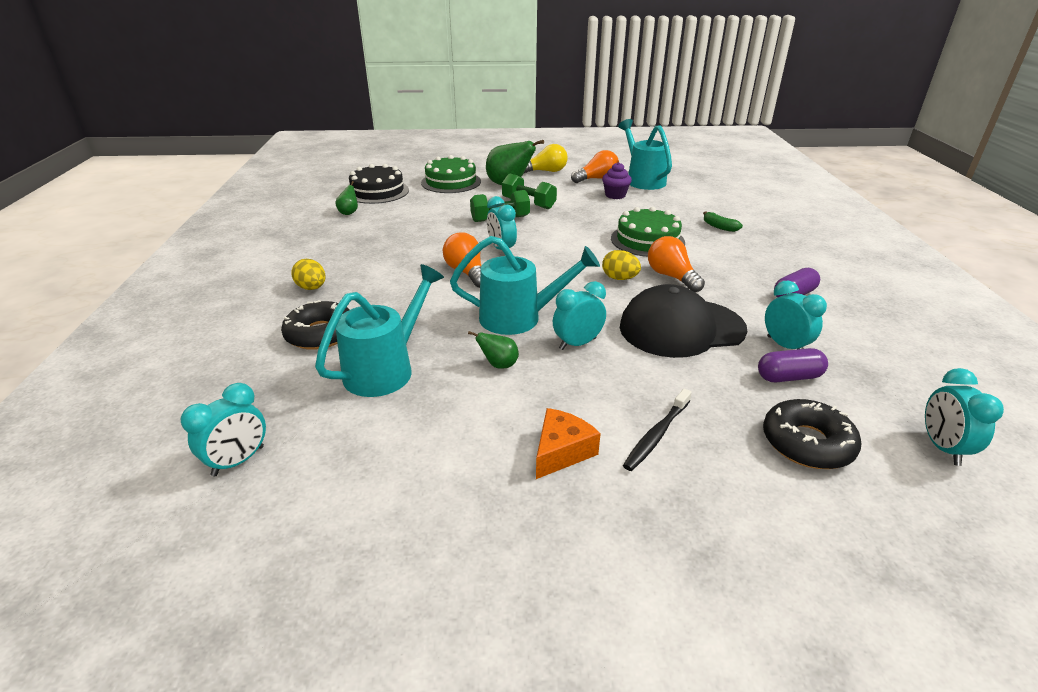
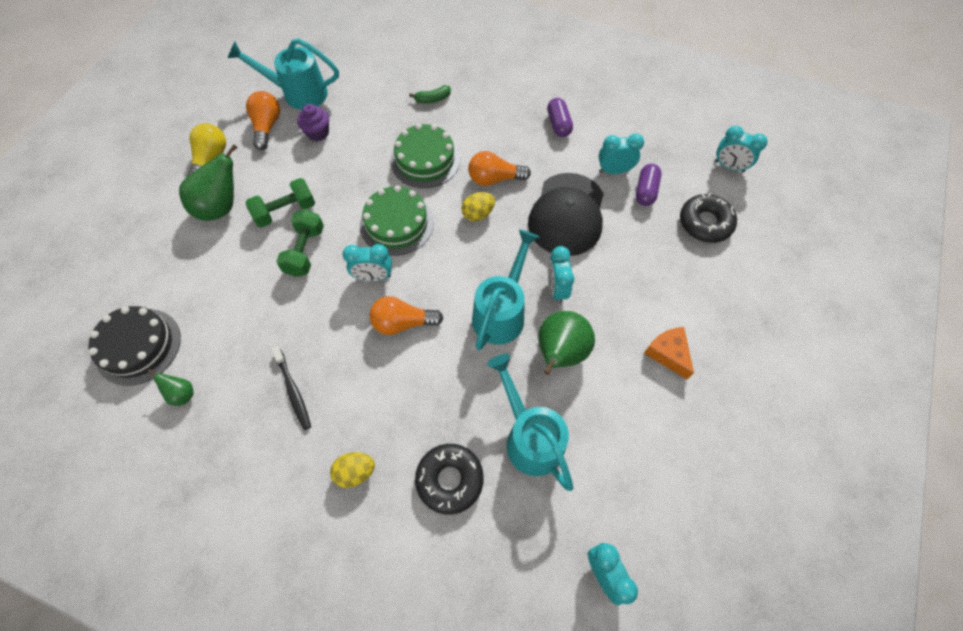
camera: 65 degrees left, 30 degrees up
(451, 182) = (169, 259): green cake -> green cake (397, 224)
(499, 365) = (560, 353): green pear -> green pear, size x2.05
(656, 435) = (672, 293): black toothbrush -> black toothbrush (293, 391)

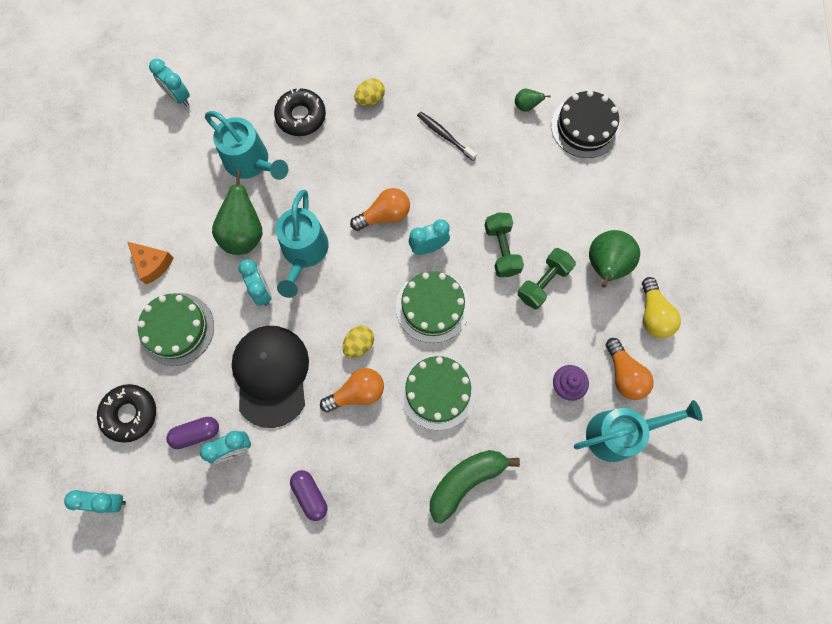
camera: 160 degrees right, 10 degrees up
(432, 99) = (466, 481): green banana -> green banana, size x2.02
(645, 191) = (196, 433): purple capsule -> purple capsule turned 75 degrees clockwise
(650, 281) = (176, 329): none -> green cake

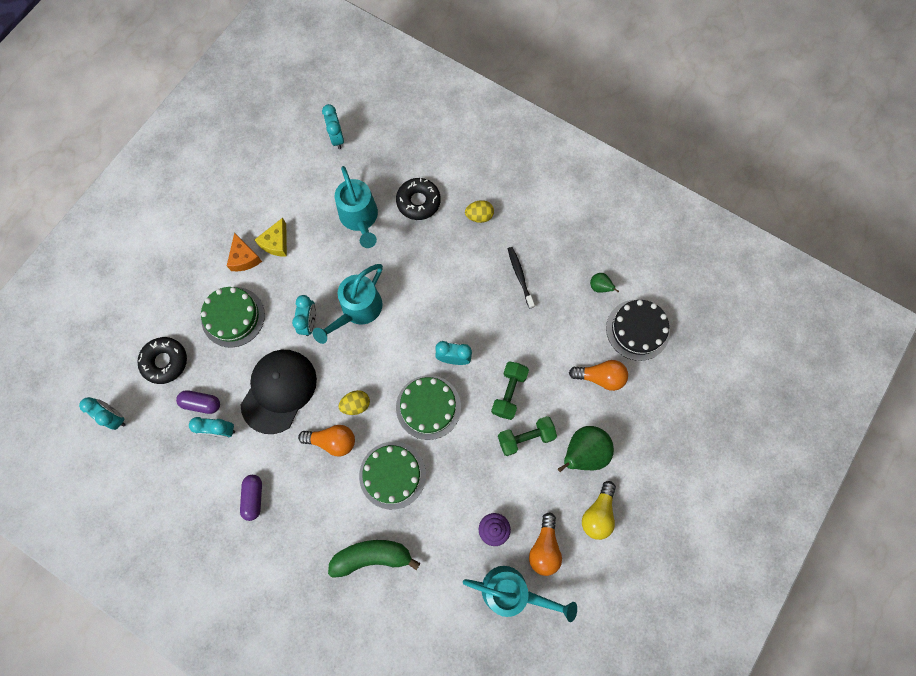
camera: 30 degrees right, 0 degrees up
(177, 231) = (276, 243): none -> yellow cheese
(244, 234) = (322, 271): green pear -> none
(384, 215) = (435, 315): orange light bulb -> orange light bulb (600, 377)

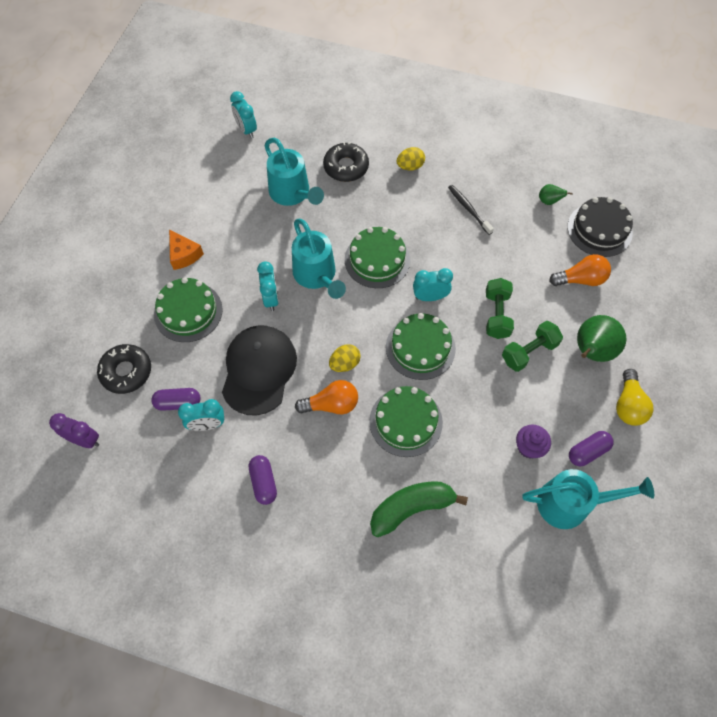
camera: 15 degrees left, 10 degrees down
(115, 417) = (85, 440): turquoise clock -> purple clock
(276, 243) = (213, 234): yellow cheese -> none
(357, 310) = (317, 276): turquoise watering can -> turquoise watering can turned 45 degrees counterclockwise
(417, 308) = (377, 260): none -> green cake
(544, 547) = (587, 451): orange light bulb -> purple capsule

